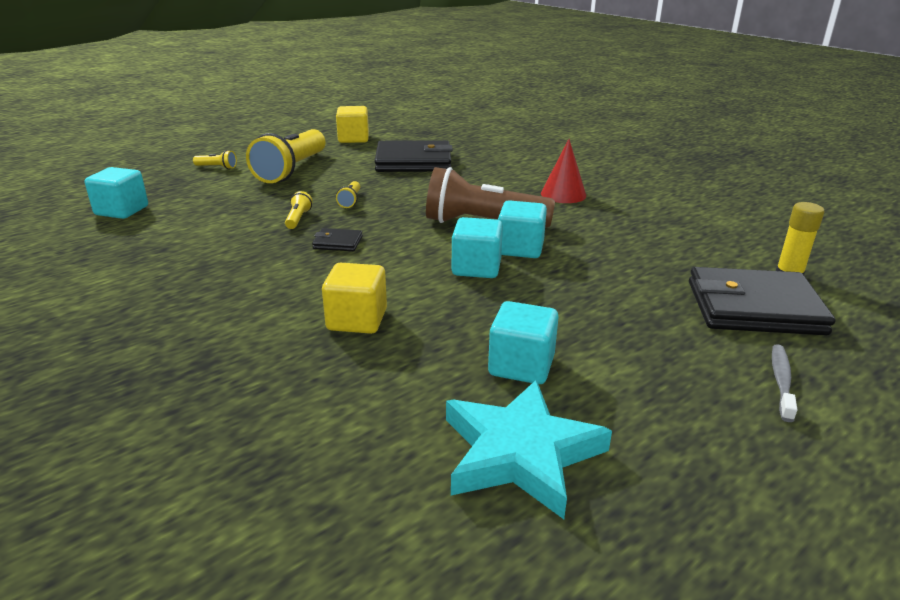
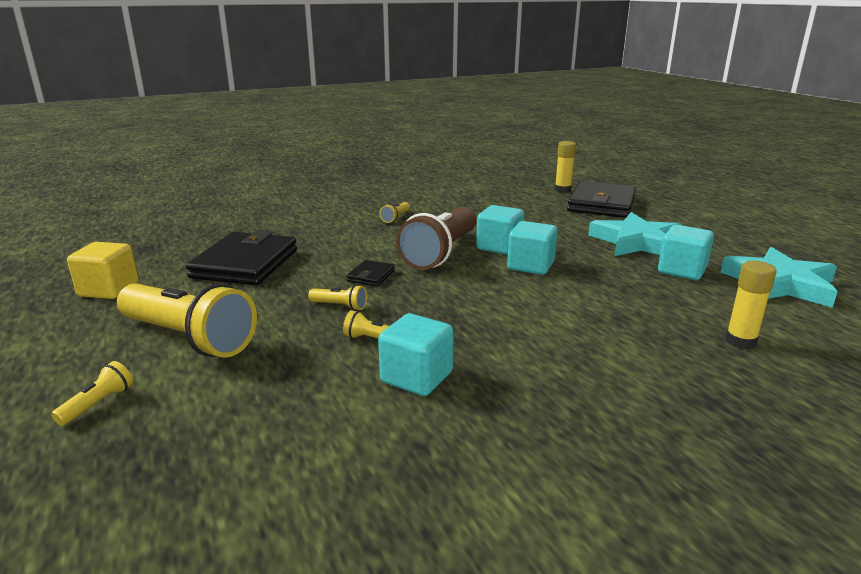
camera: 75 degrees left, 5 degrees down
(122, 211) = (226, 506): turquoise cube -> turquoise cube (416, 377)
(323, 393) = (740, 342): none -> yellow glue stick
(338, 242) = (454, 320): black wallet -> black wallet (371, 276)
(357, 320) = (622, 321): yellow cube -> none
(563, 194) = (395, 218): red cone -> yellow flashlight
(606, 334) = (636, 242): none -> turquoise star
(781, 381) = (682, 215): grey toothbrush -> none

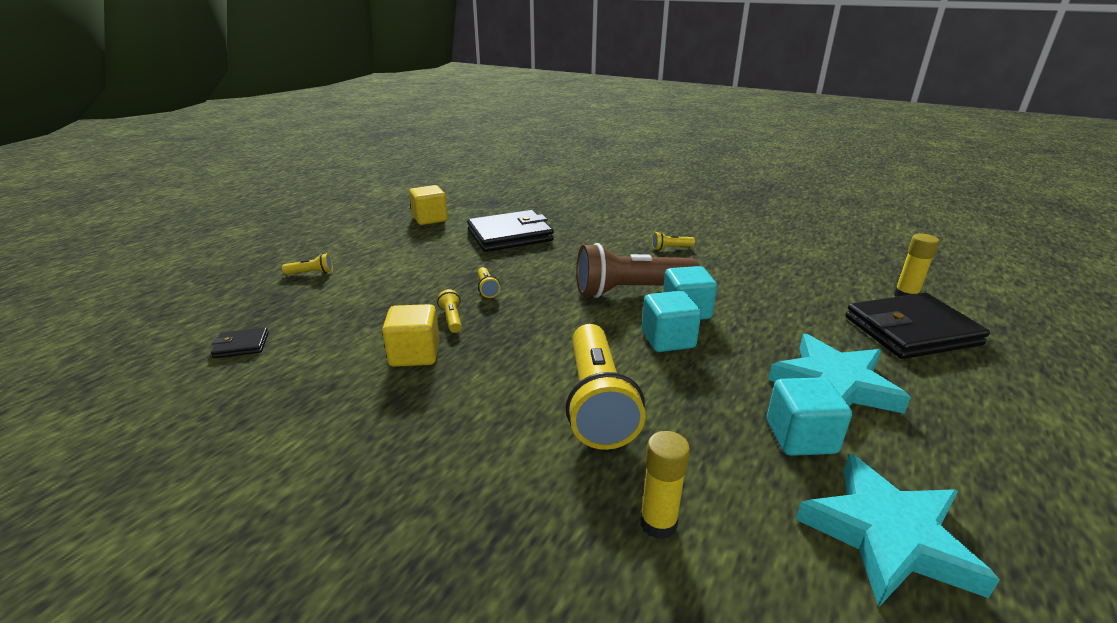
camera: 55 degrees right, 5 degrees up
(189, 338) = (396, 263): yellow flashlight -> yellow flashlight (597, 402)
(371, 276) = (548, 280): black wallet -> black wallet (241, 345)
(416, 377) = (415, 354): turquoise cube -> yellow cube

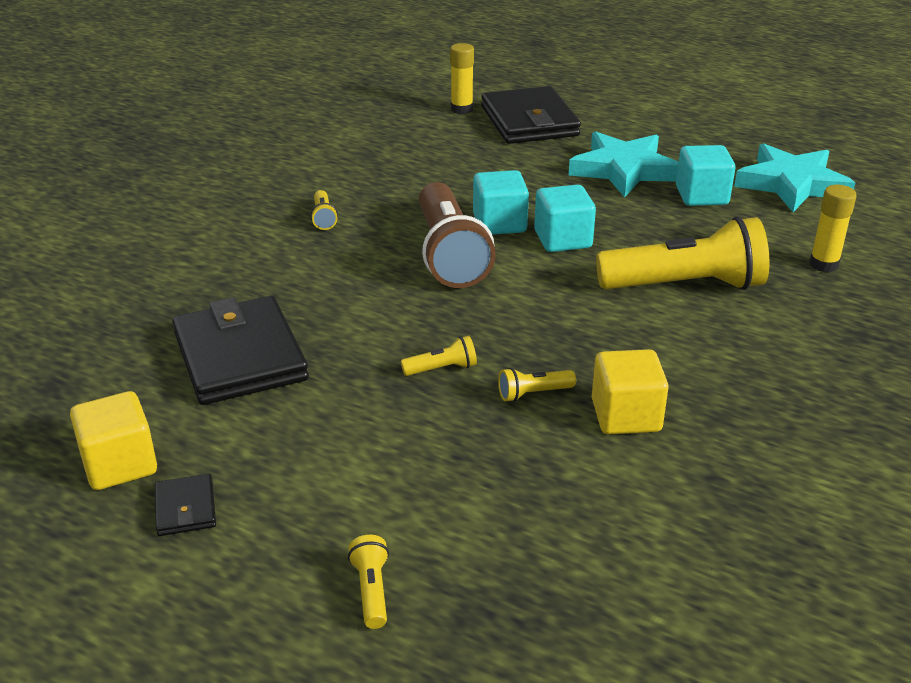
camera: 90 degrees left, 5 degrees up
(241, 345) = (638, 606): black wallet -> black wallet (185, 508)

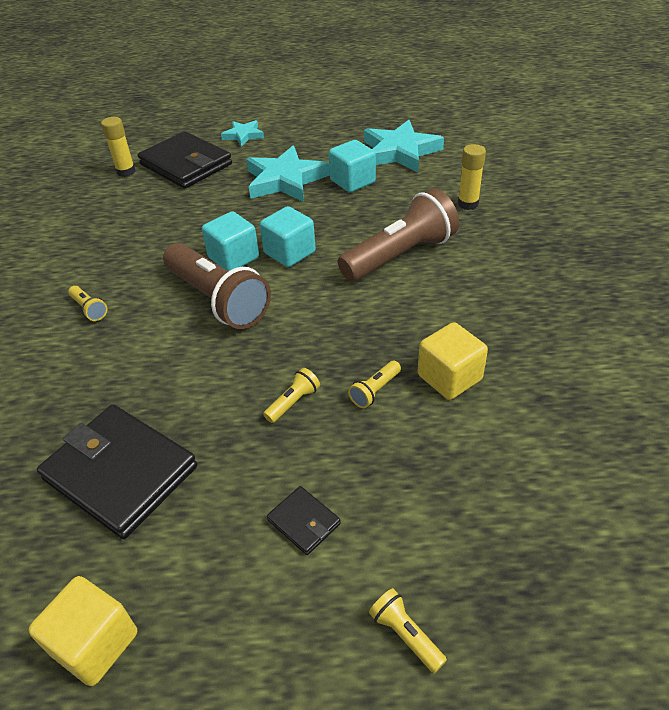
camera: 30 degrees left, 10 degrees up
(185, 508) = (192, 652): black wallet -> black wallet (304, 522)
(618, 112) = (243, 135): none -> turquoise star
(685, 286) = (400, 255): yellow flashlight -> brown flashlight

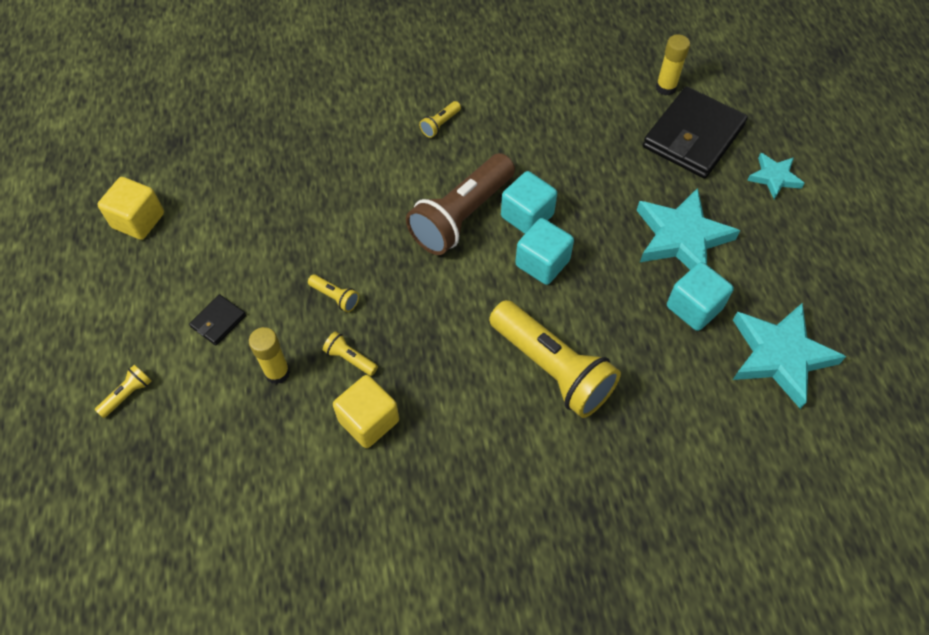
camera: 80 degrees right, 15 degrees up
(120, 473) = (265, 197): black wallet -> none
(400, 255) = (552, 368): brown flashlight -> yellow flashlight
(468, 204) = (669, 440): yellow glue stick -> yellow glue stick (277, 372)

